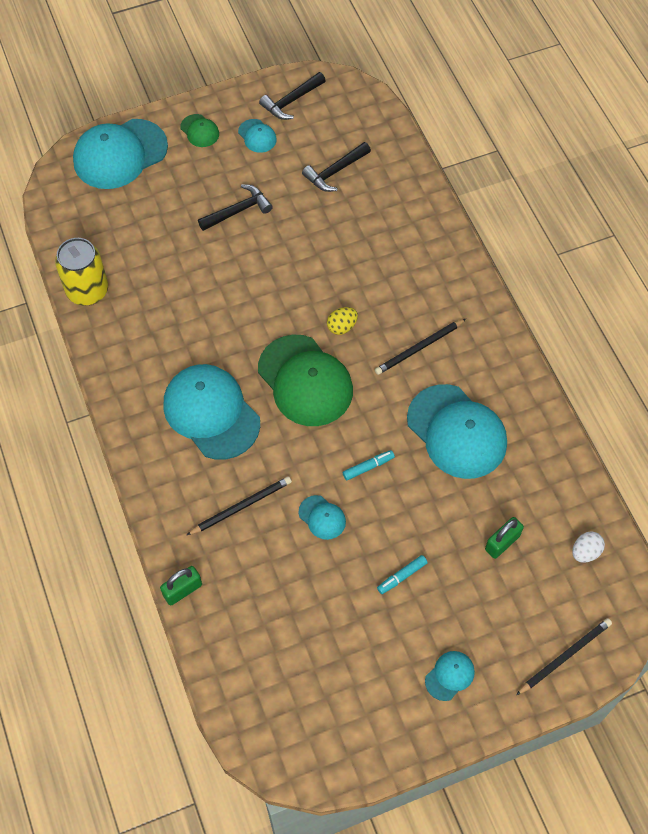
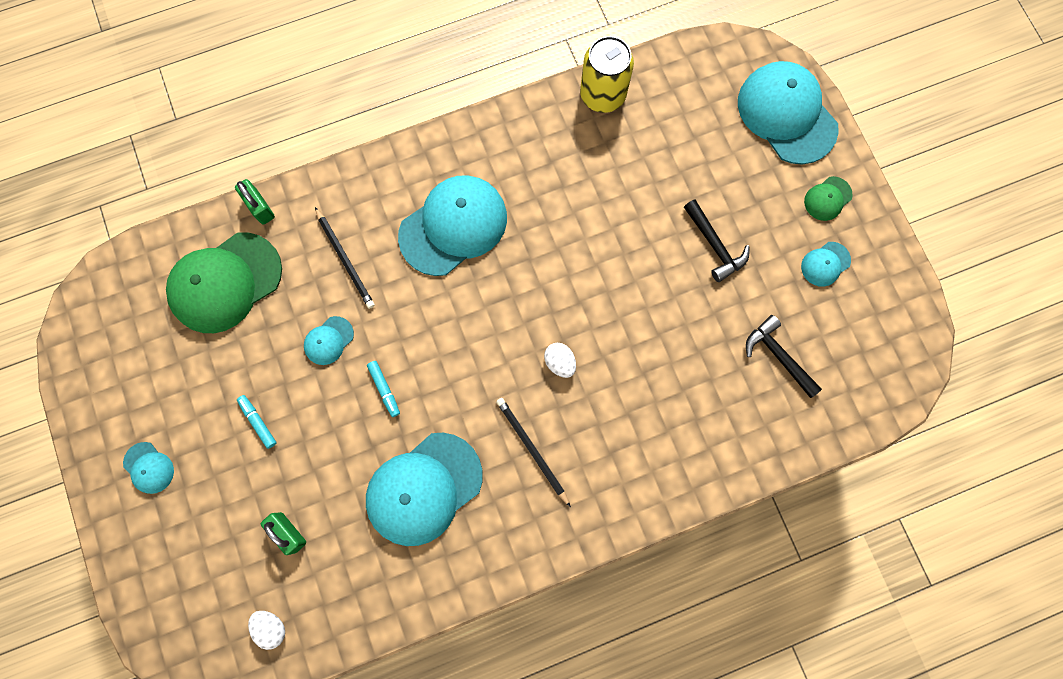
camera: 90 degrees right, 15 degrees up
(291, 101) = (882, 303): black hammer -> none
(305, 381) = (490, 322): green cap -> green cap (225, 283)
(342, 327) = (560, 362): yellow egg -> white egg
(565, 656) = (157, 592): black pencil -> none

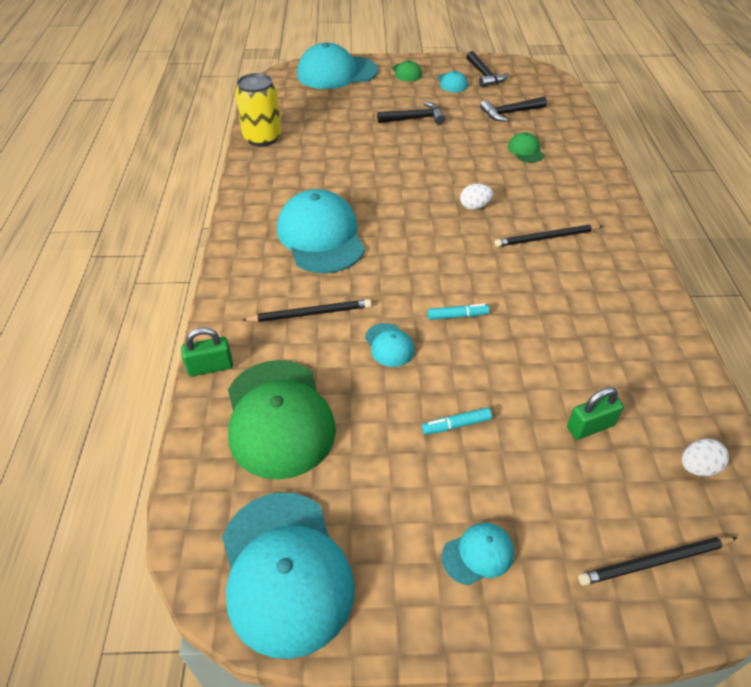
camera: 70 degrees left, 30 degrees down
(175, 597) = (654, 562): none -> black pencil
(424, 488) = (565, 311): turquoise cap -> turquoise cap (285, 571)
(696, 393) = (525, 150): none -> green cap
(866, 300) = (484, 75): none -> black hammer

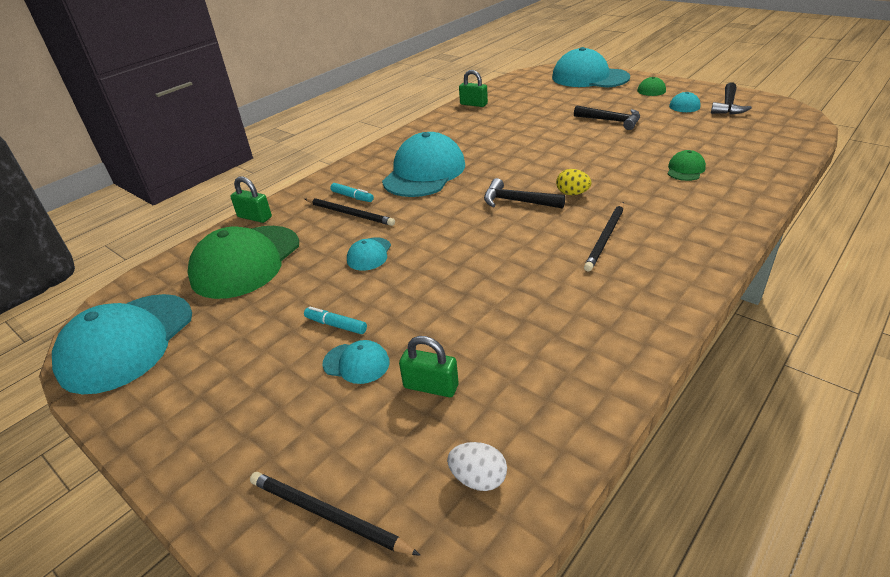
camera: 45 degrees right, 10 degrees down
(262, 138) = (473, 104): yellow can -> green padlock
(457, 316) = (444, 259): turquoise marker -> turquoise marker (352, 197)
(474, 206) = (572, 193): white egg -> yellow egg
(478, 554) = (226, 410): turquoise cap -> turquoise cap (356, 363)
(509, 113) = (712, 138): black hammer -> black hammer (517, 201)
(546, 238) = (605, 238): black pencil -> black pencil turned 90 degrees counterclockwise

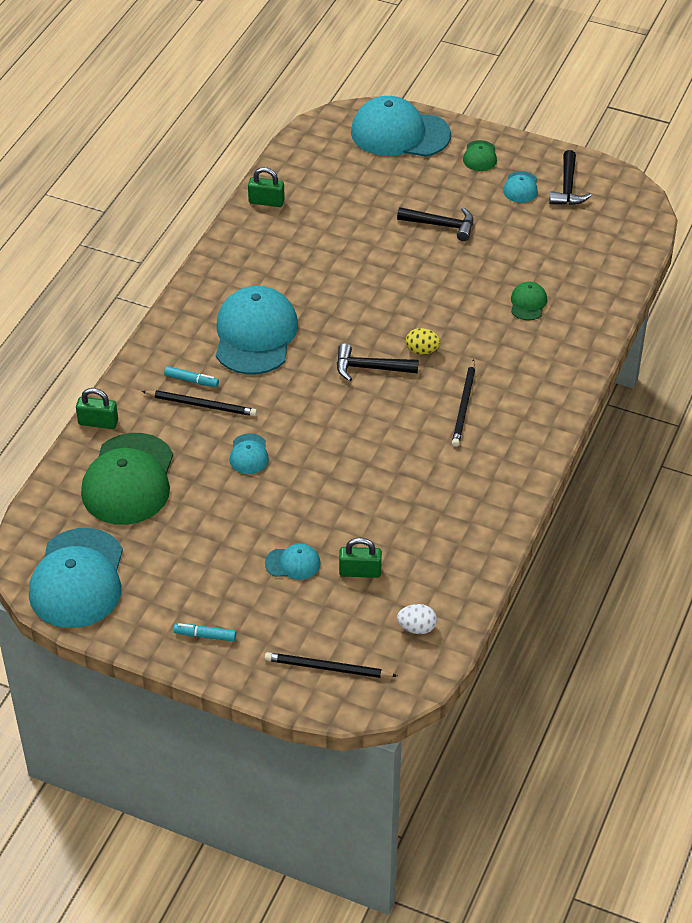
camera: 20 degrees left, 10 degrees up
(336, 325) = (257, 533): turquoise marker -> turquoise marker (205, 635)

